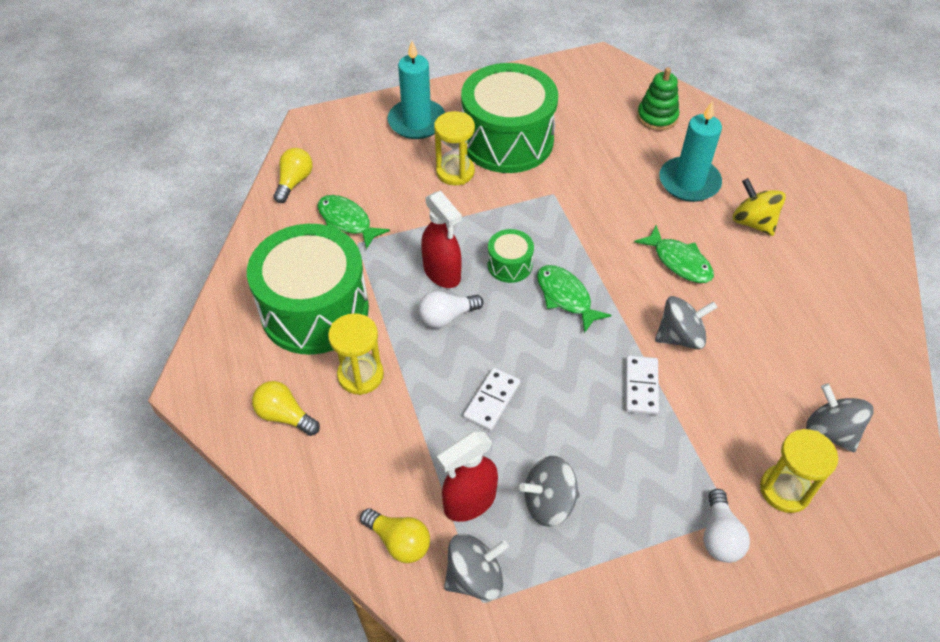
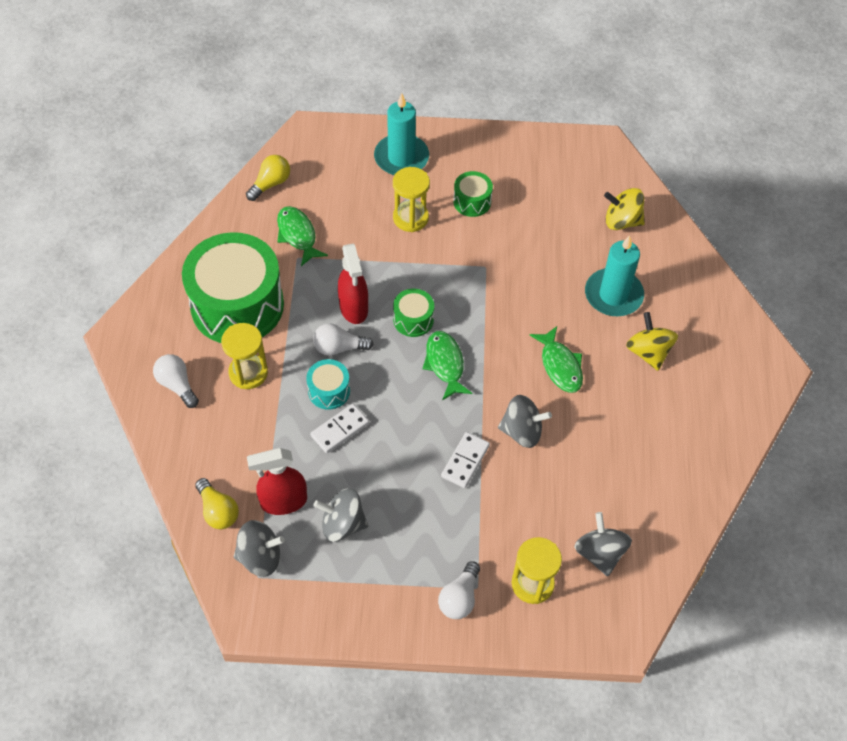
camera: 20 degrees right, 5 degrees up
(285, 416) = (177, 385): yellow light bulb -> white light bulb
(459, 364) = (329, 391): none -> turquoise drum
(507, 140) = (472, 201): green drum -> green drum, size x0.44
(657, 117) = (622, 221): green stacking toy -> yellow spinning top

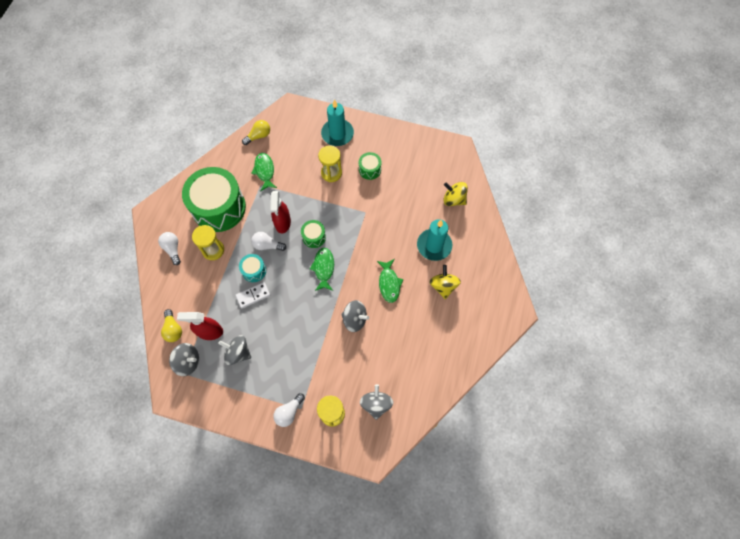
camera: 15 degrees right, 10 degrees up
(465, 461) = (317, 330): white domino -> none

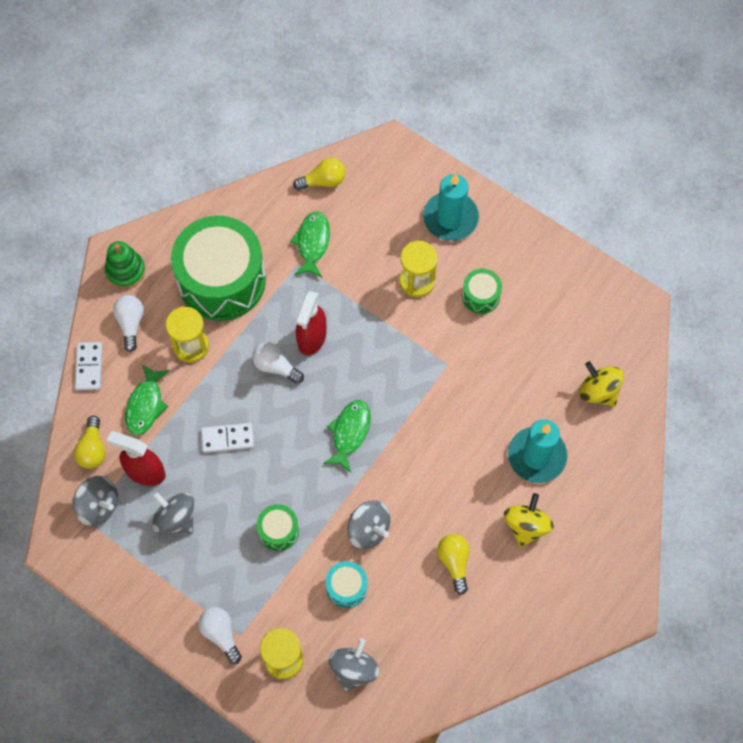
camera: 20 degrees right, 0 degrees up
(155, 282) = (89, 367): none -> white domino
(160, 220) = (125, 271): none -> green stacking toy
(254, 271) = (242, 400): turquoise drum -> turquoise drum (346, 587)
(289, 412) = (221, 634): white light bulb -> white light bulb turned 90 degrees clockwise
(314, 237) = (352, 377): green drum -> green drum (278, 531)
(389, 283) = (442, 492): green fish -> green fish (145, 405)
(411, 320) = (454, 562): none -> yellow light bulb

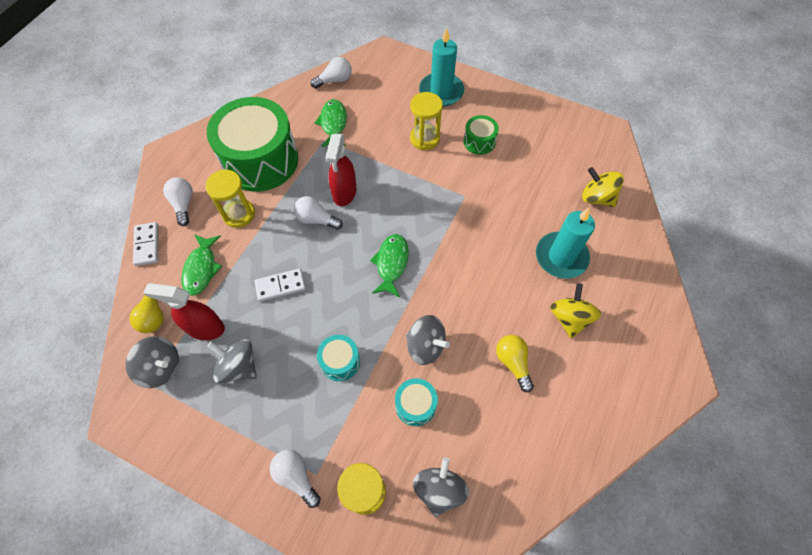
camera: 10 degrees left, 5 degrees down
(125, 271) = (176, 165): green stacking toy -> none
(278, 531) = (340, 361): green drum -> turquoise drum
(323, 181) = (335, 80): yellow light bulb -> white light bulb

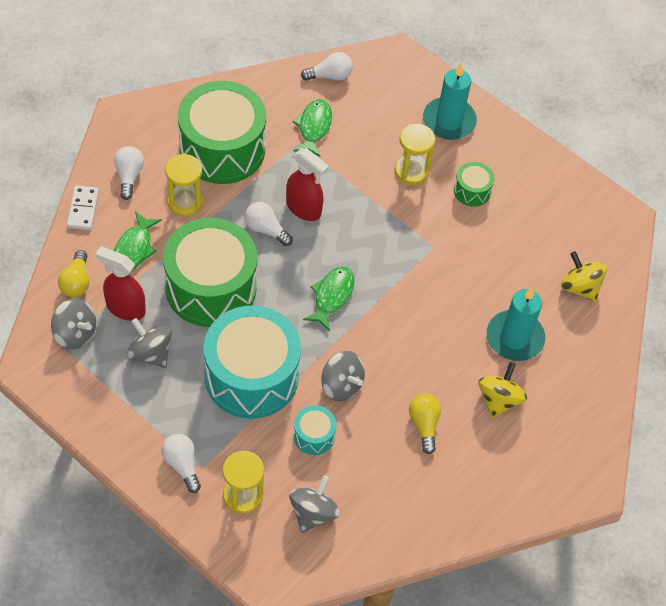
camera: 10 degrees right, 5 degrees down
(280, 286) = (211, 287): white domino -> green drum
(340, 361) = (251, 376): turquoise drum -> turquoise drum, size x2.30
(344, 193) = (304, 208): red spray bottle -> red spray bottle turned 75 degrees counterclockwise

